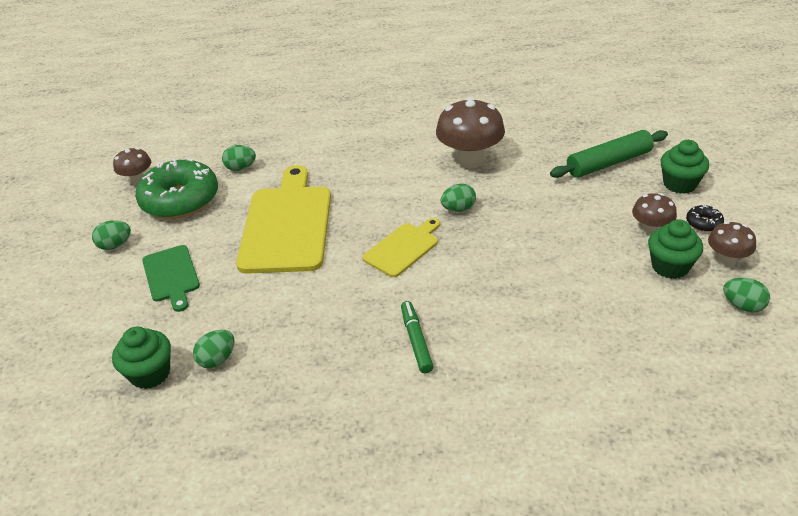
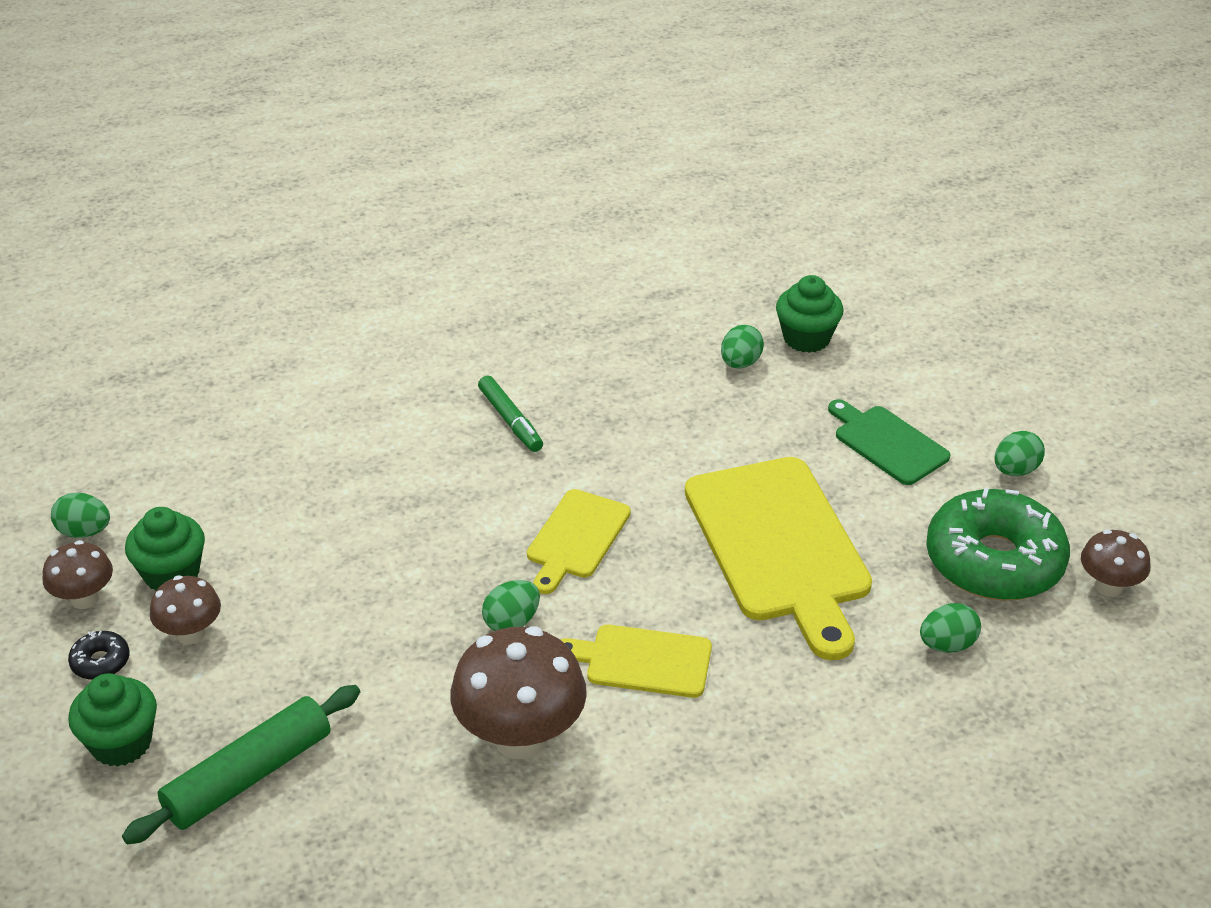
camera: 160 degrees right, 0 degrees up
(395, 182) = (642, 661): none -> yellow cutting board

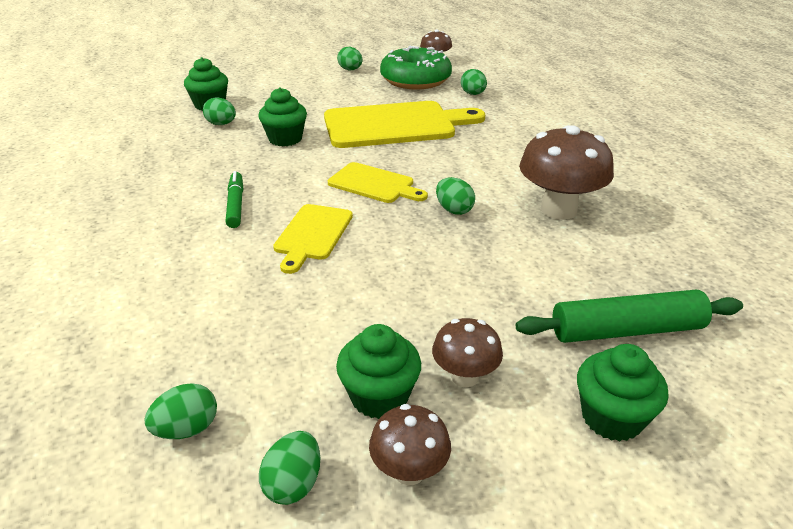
camera: 85 degrees left, 5 degrees down
(100, 662) = (506, 445): black donut -> none
(151, 461) = (187, 429): none -> green egg
(249, 775) = (626, 330): green rolling pin -> green rolling pin turned 60 degrees counterclockwise
(510, 420) = (235, 205): green marker -> green marker turned 75 degrees counterclockwise
(642, 661) = (488, 168): yellow cutting board -> yellow cutting board (312, 234)
(703, 433) = (285, 139): none -> green cupcake
(887, 443) = (317, 93): green cutting board -> none

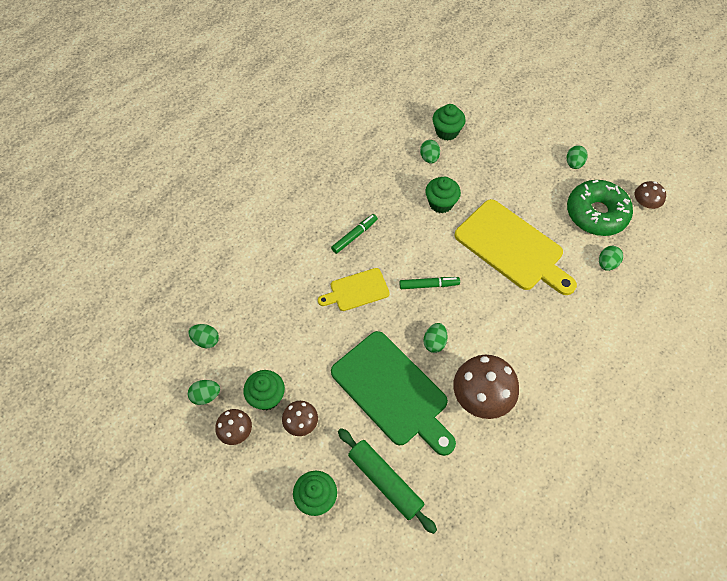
camera: 55 degrees right, 25 degrees up
(374, 184) = (429, 285): yellow cutting board -> green marker
(490, 267) = (392, 391): none -> green cutting board

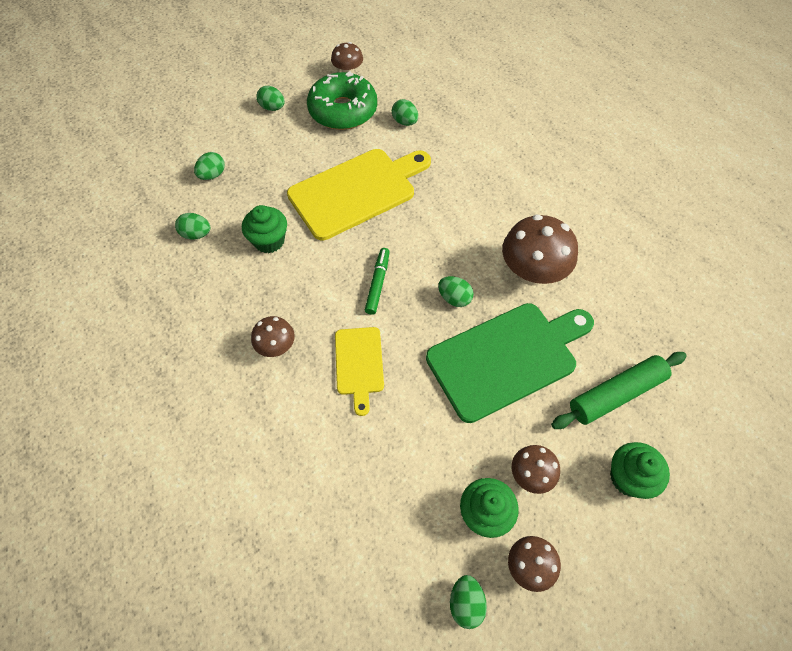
camera: 75 degrees left, 0 degrees up
(206, 340) = (376, 588): green egg -> green egg (212, 175)
(354, 236) = (276, 347): green marker -> brown mushroom
(447, 132) = (166, 206): green cupcake -> none

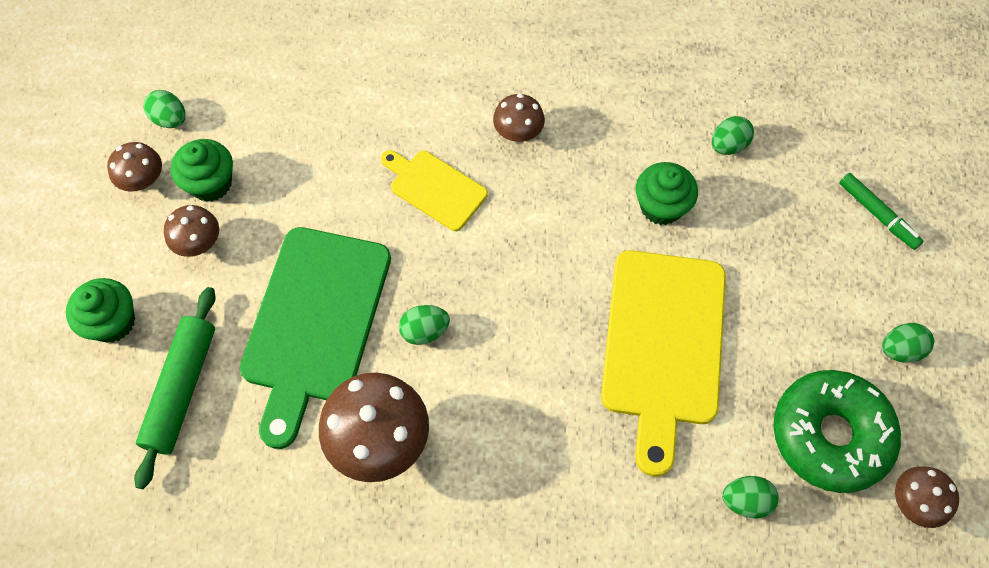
camera: 130 degrees right, 5 degrees up
(212, 175) = (814, 209): green egg -> none
(377, 283) = (511, 271): green marker -> green marker (877, 214)

